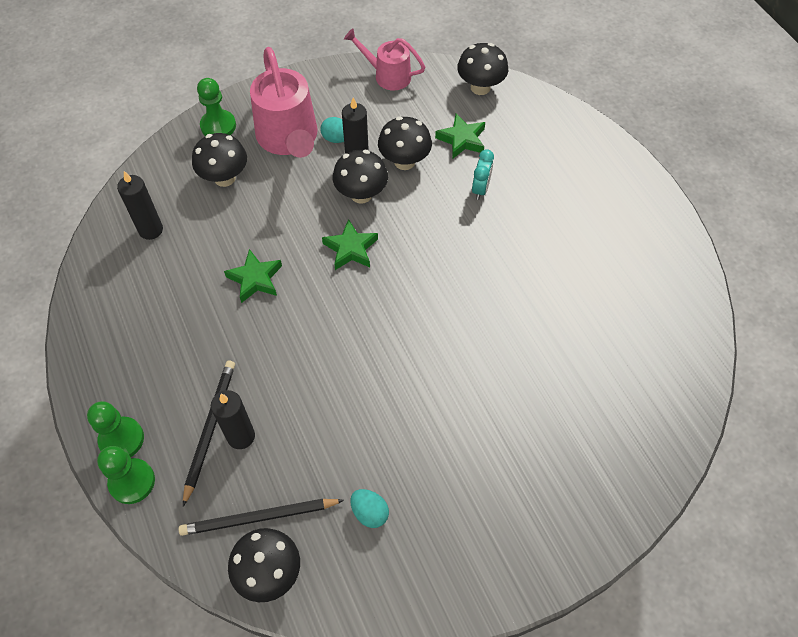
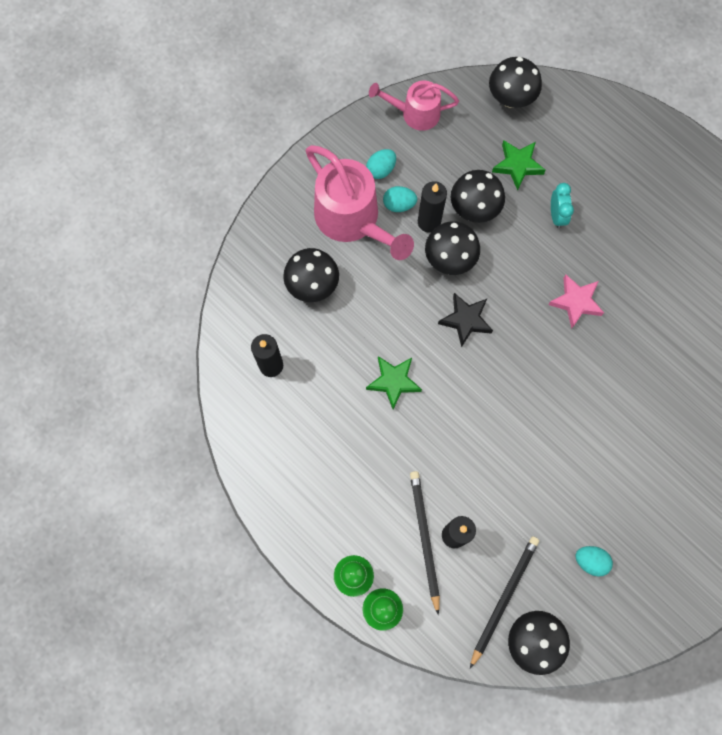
camera: 20 degrees left, 15 degrees up
(218, 126) = (277, 228): green pawn -> none
(259, 517) = (503, 599): black pencil -> black pencil turned 150 degrees clockwise
(335, 108) = (381, 169): none -> turquoise egg
(351, 249) = (466, 320): green star -> black star
(466, 266) = (576, 302): none -> pink star

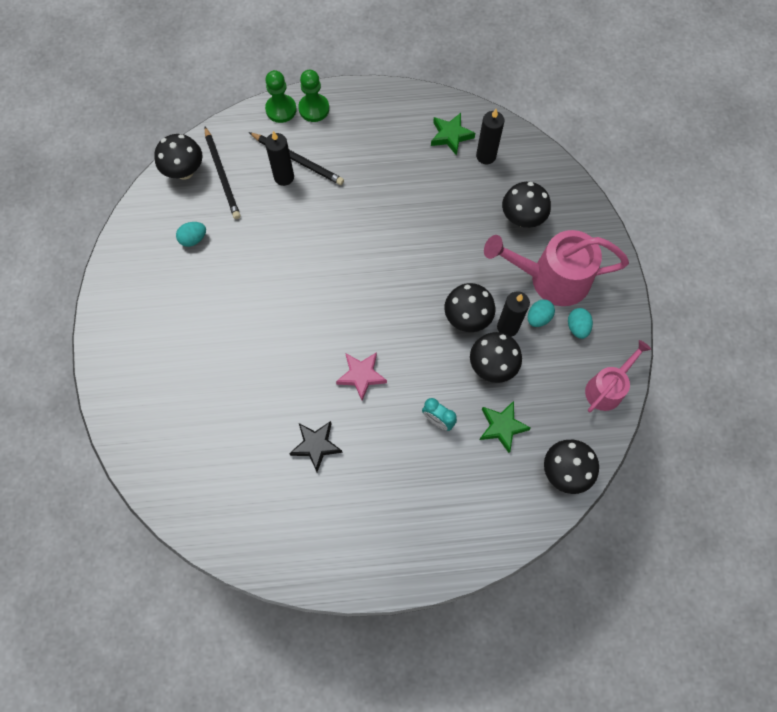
camera: 130 degrees right, 5 degrees down
(394, 382) = (411, 217): green star -> green star (451, 136)
(466, 320) = (413, 293): black star -> black star (316, 445)

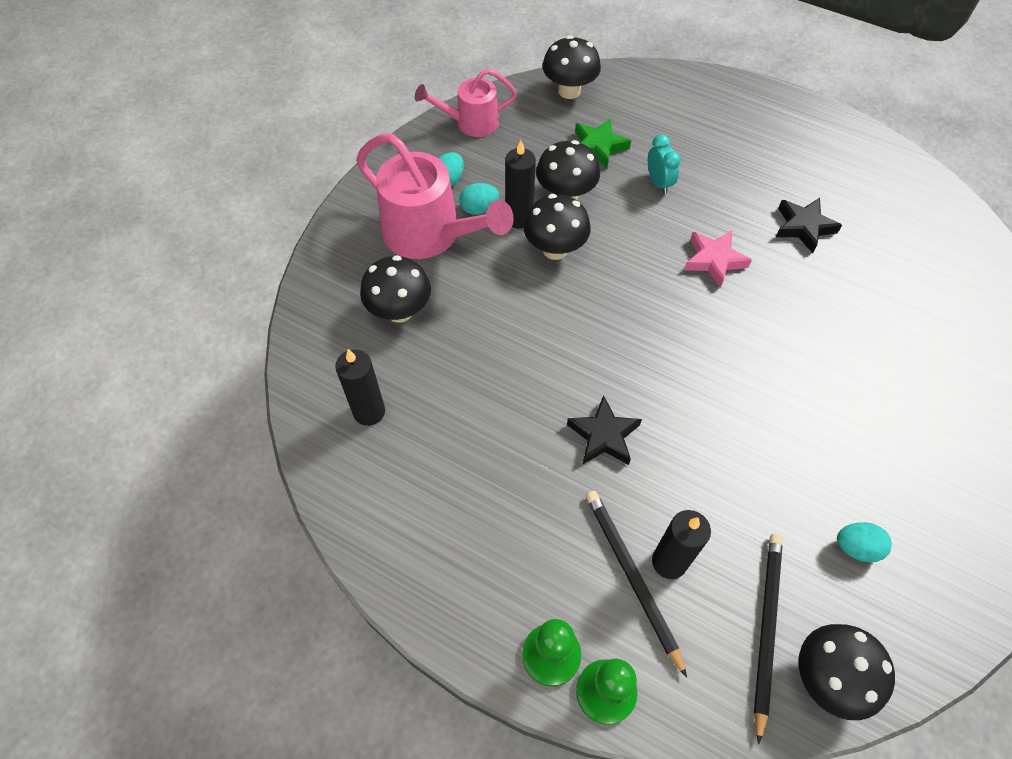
camera: 145 degrees left, 10 degrees down
(355, 218) = (604, 435): none -> black star
(451, 136) = (387, 470): green star -> none

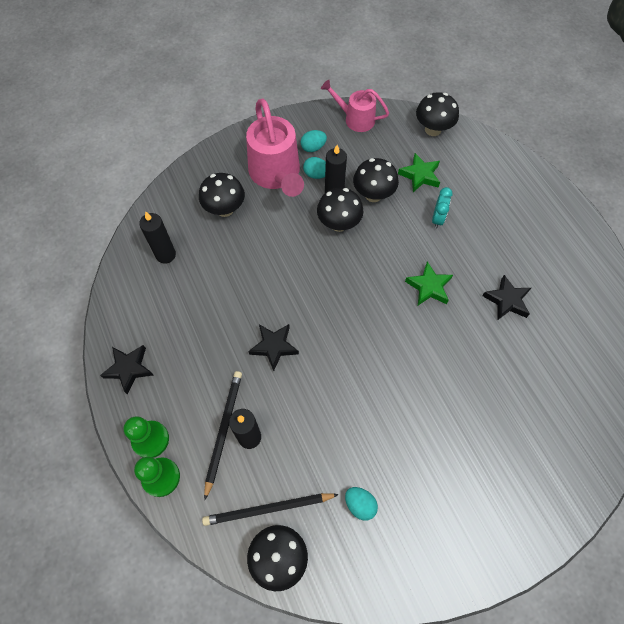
camera: 35 degrees right, 5 degrees up
(444, 586) = (129, 369): none -> black star
(714, 260) = (429, 287): pink star -> green star
(765, 630) = (268, 509): black pencil -> black pencil turned 150 degrees counterclockwise

